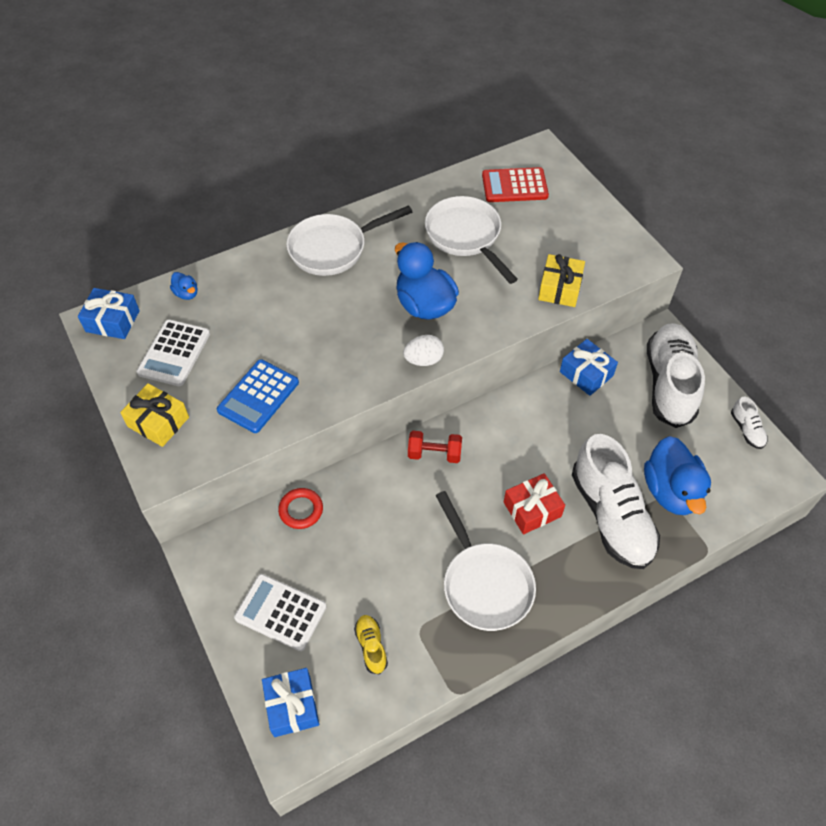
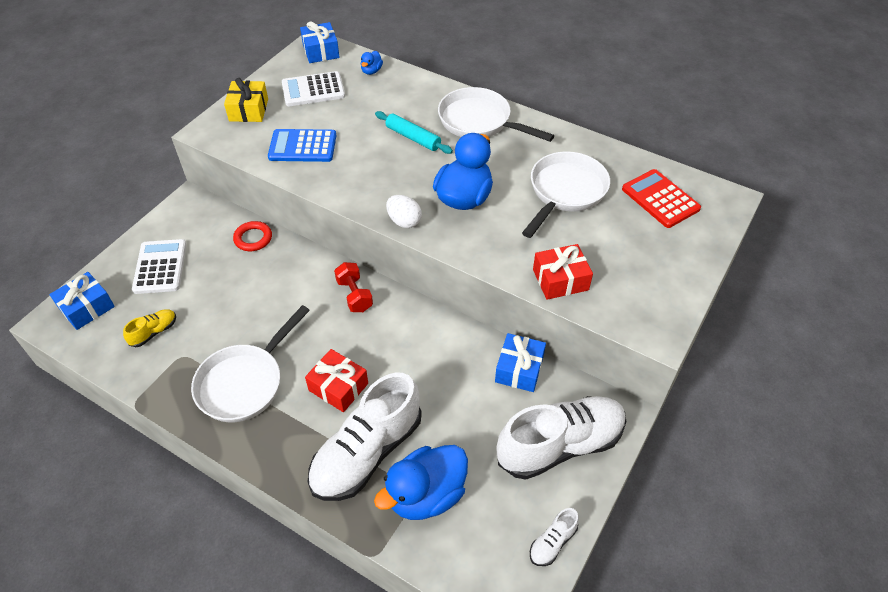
camera: 60 degrees right, 5 degrees down
(316, 305) = (413, 138): none -> turquoise rolling pin
(559, 288) = (560, 280): yellow gift -> red gift

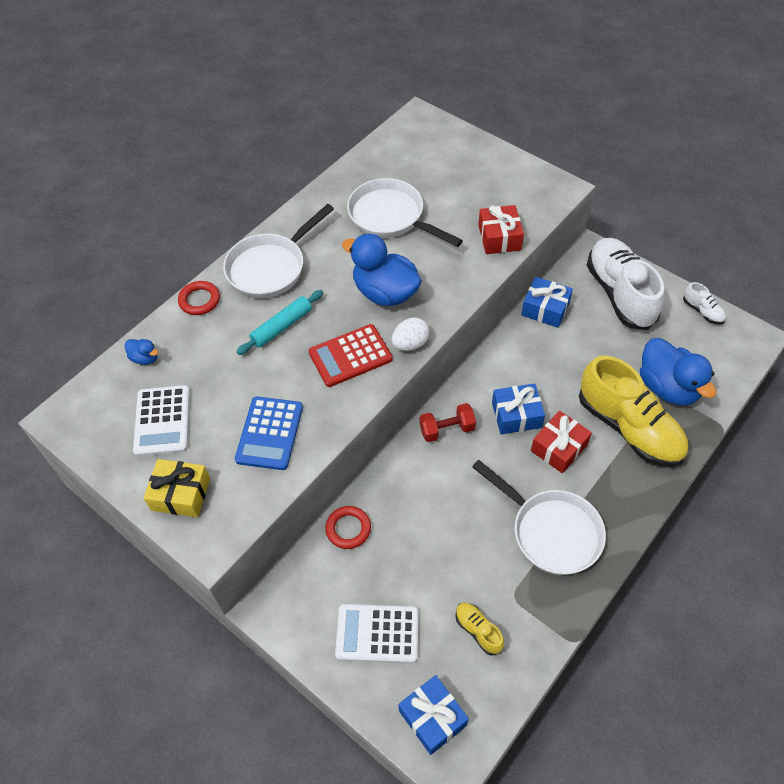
camera: 80 degrees left, 5 degrees up
(321, 51) = (81, 411): blue gift -> blue gift (516, 415)
(367, 453) = (629, 428): white shoe -> yellow shoe
(434, 88) = (199, 300): none -> red ring
(660, 199) = (411, 157): red calculator -> red calculator (350, 356)

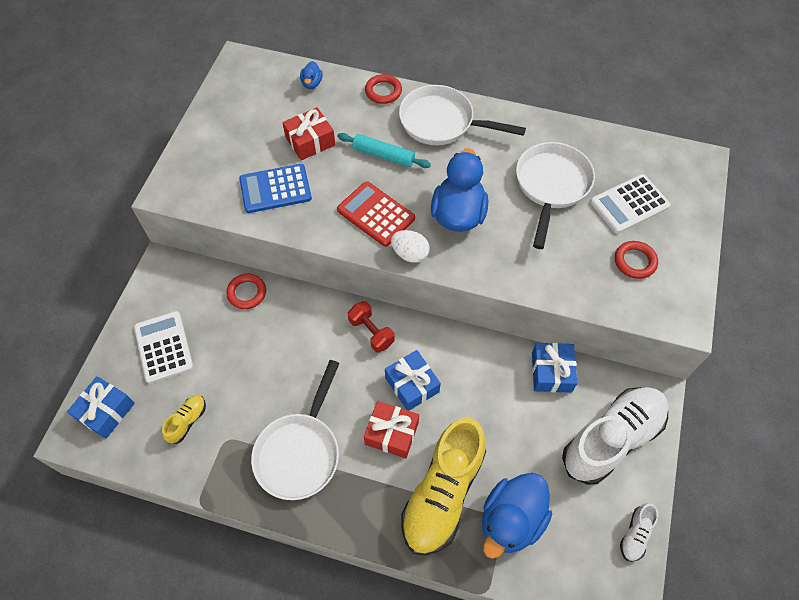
camera: 65 degrees right, 5 degrees up
(162, 421) = (260, 118): white calculator -> white calculator (629, 204)
(181, 494) = (201, 156): yellow gift -> none
(494, 195) = (635, 261): none -> red ring
(499, 237) = (579, 284): red gift -> red gift (310, 141)

